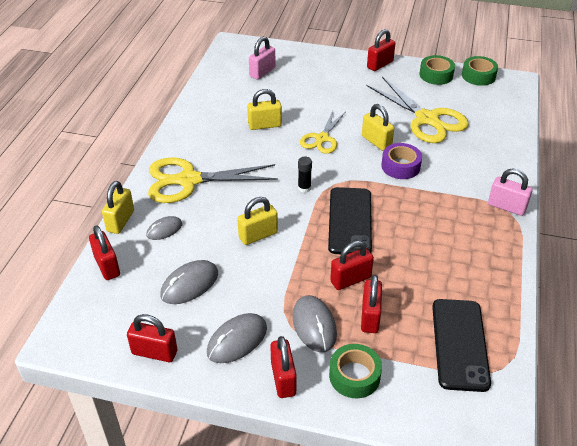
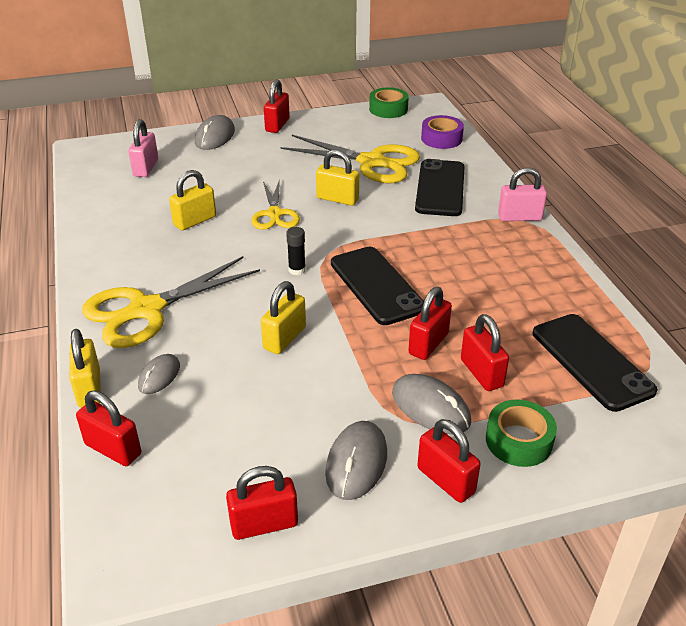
camera: 30 degrees left, 5 degrees down
(189, 284) = (244, 425): grey mouse -> grey mouse (215, 136)
(400, 166) = (383, 214): purple tape -> purple tape (441, 139)
(436, 75) = (345, 119): green tape -> none
(463, 159) = (440, 188): none -> black phone

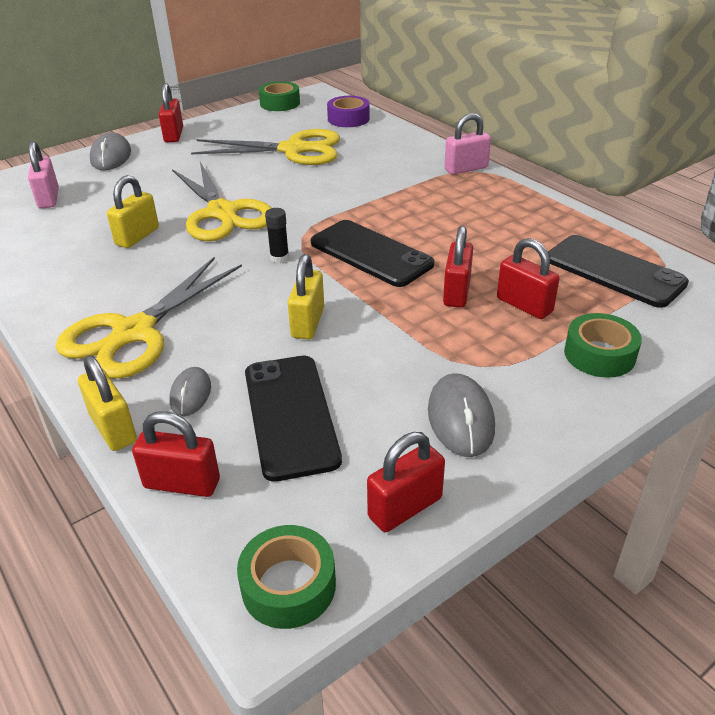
camera: 20 degrees left, 0 degrees up
(143, 556) = (288, 585): none -> green tape
(275, 214) = (222, 213): yellow scissors -> yellow scissors, size x1.66
(337, 199) = (280, 187): yellow padlock -> none
(430, 407) = (498, 348): grey mouse -> none
(440, 188) = (375, 159): black phone -> black phone (290, 415)
(445, 480) = (558, 409): red padlock -> none

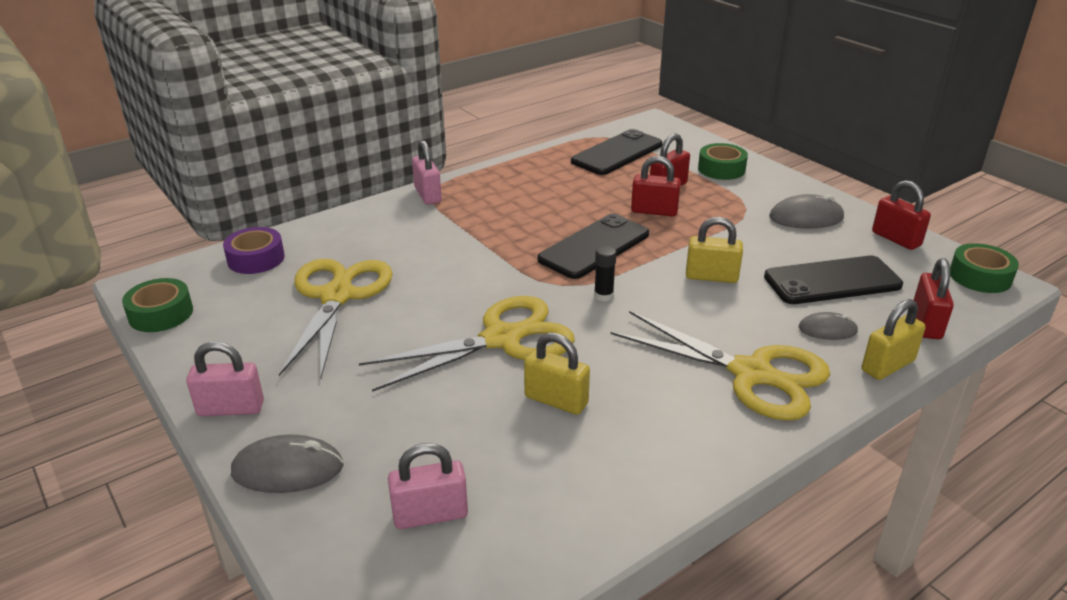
camera: 90 degrees left, 5 degrees down
(173, 135) = (231, 408): red padlock -> pink padlock

